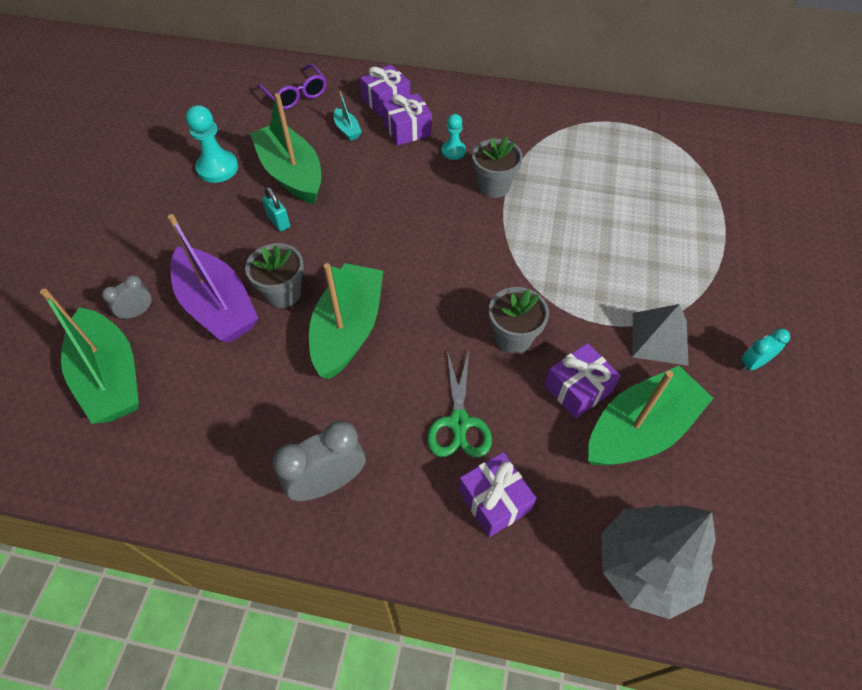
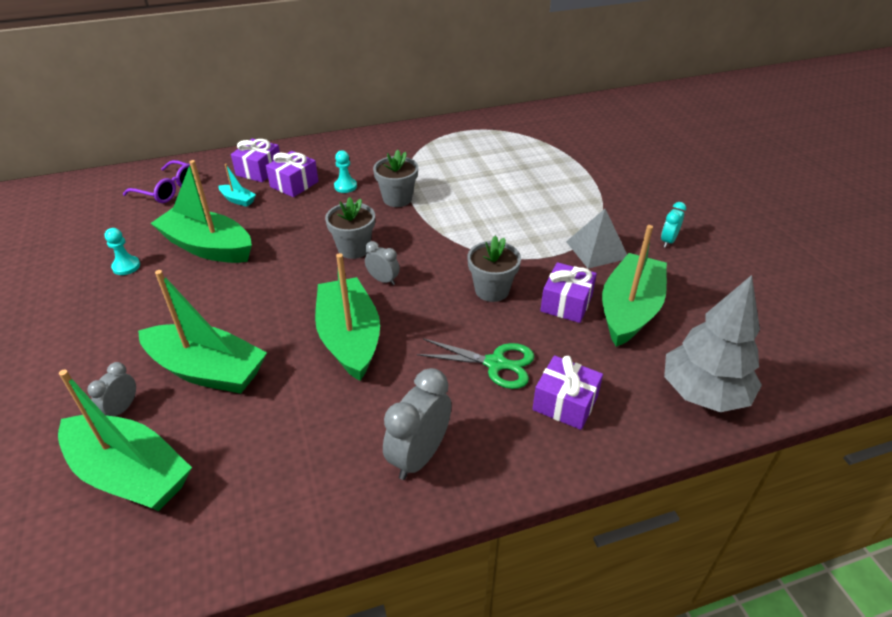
camera: 30 degrees left, 15 degrees down
(217, 168) = (126, 266): turquoise pawn -> turquoise pawn, size x0.61
(217, 306) = (207, 370): purple boat -> green boat
(279, 221) = (221, 285): turquoise padlock -> none
(283, 293) = (267, 335): grey flower pot -> grey flower pot (354, 249)
(418, 278) = (383, 280): none -> grey clock
(459, 422) = (495, 363): green scissors -> green scissors turned 45 degrees counterclockwise

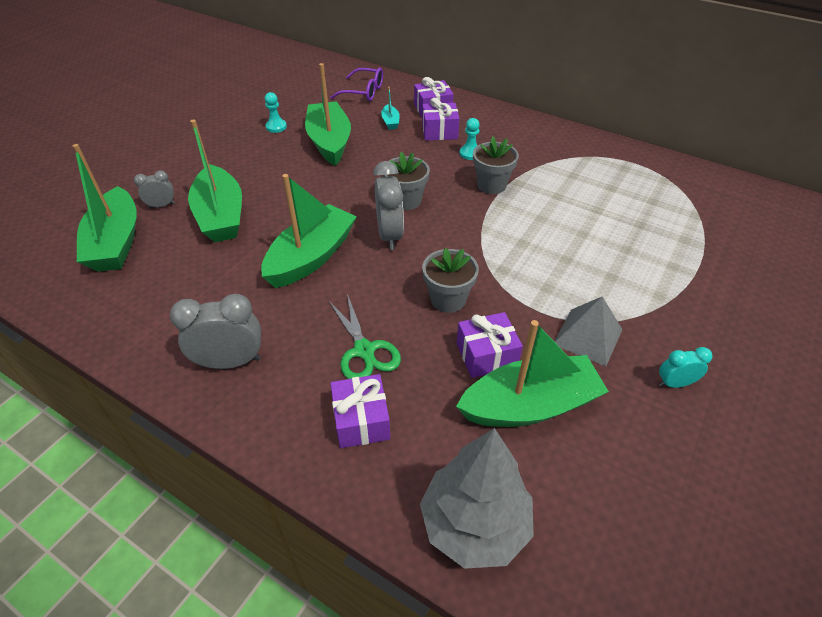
camera: 50 degrees right, 5 degrees up
(167, 190) = (363, 92): purple glasses -> purple glasses turned 60 degrees counterclockwise
(383, 280) = (389, 235): grey clock -> grey clock, size x1.79

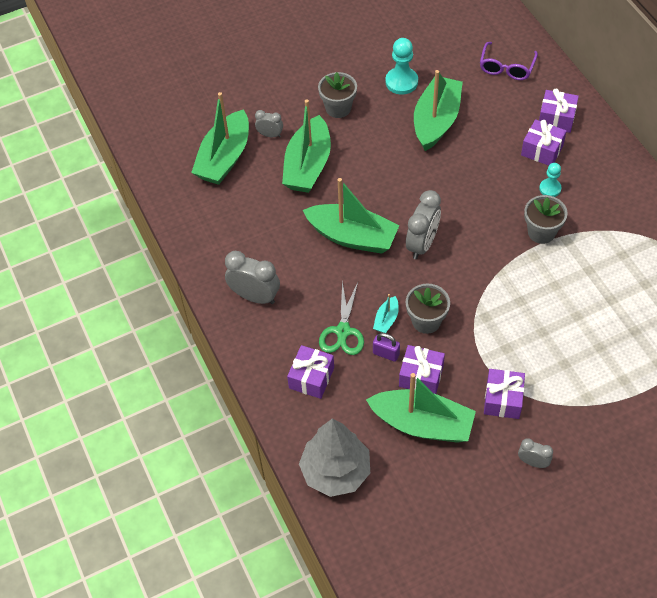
camera: 35 degrees right, 10 degrees up
(276, 127) = (401, 82): turquoise pawn -> turquoise pawn, size x1.63
(311, 257) = (352, 236): green boat -> green boat turned 45 degrees clockwise
(363, 92) = (506, 67): purple glasses -> purple glasses turned 60 degrees clockwise
(390, 122) = (505, 118): turquoise boat -> turquoise boat (386, 319)
(406, 201) = (458, 216): grey flower pot -> grey flower pot (338, 108)
(430, 351) = (386, 354): none -> purple padlock
(588, 336) = (503, 399): grey pyramid -> purple gift
(674, 383) = (533, 462): turquoise clock -> grey clock

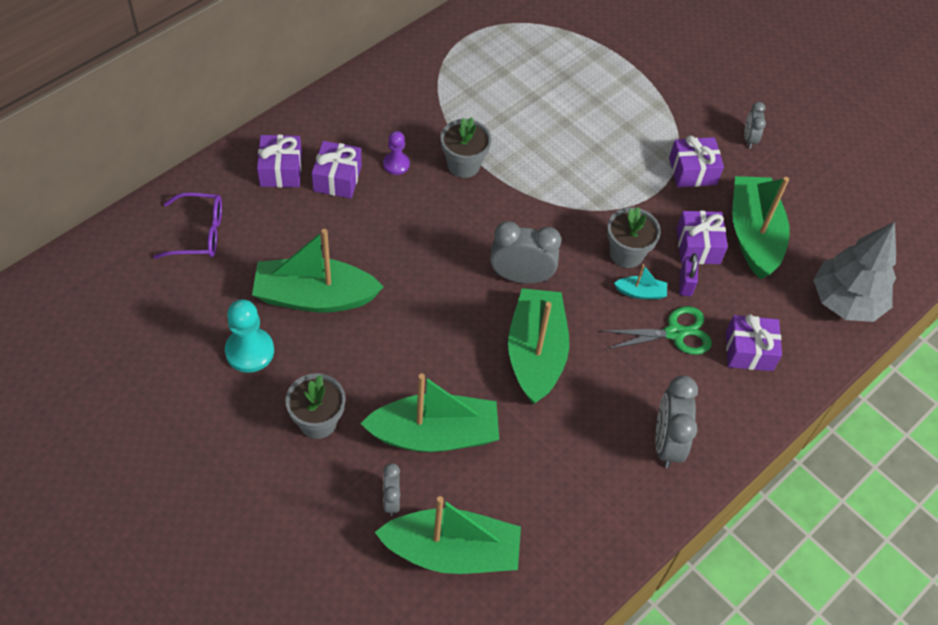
camera: 115 degrees left, 0 degrees up
(550, 188) = (396, 164): turquoise pawn -> purple pawn

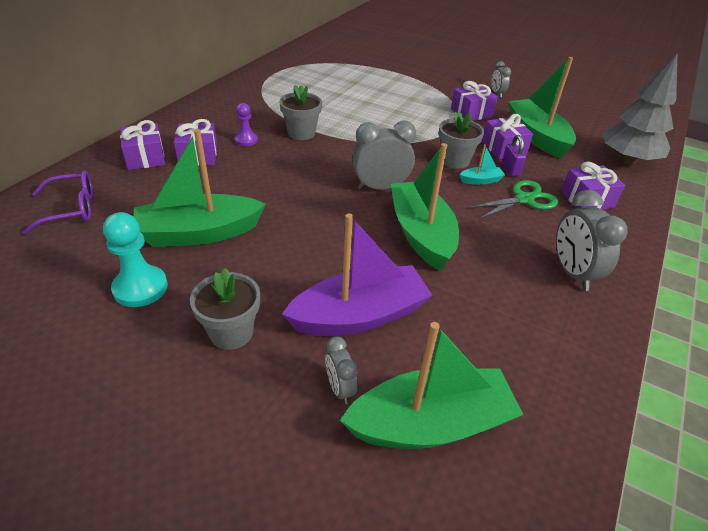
camera: 15 degrees left, 15 degrees down
(434, 434) = (359, 316): green boat -> purple boat

